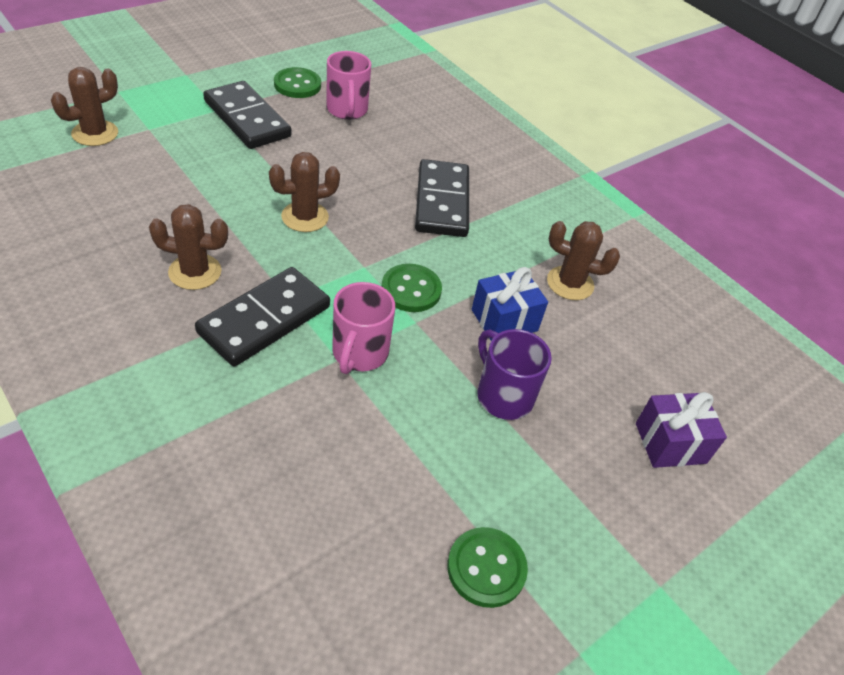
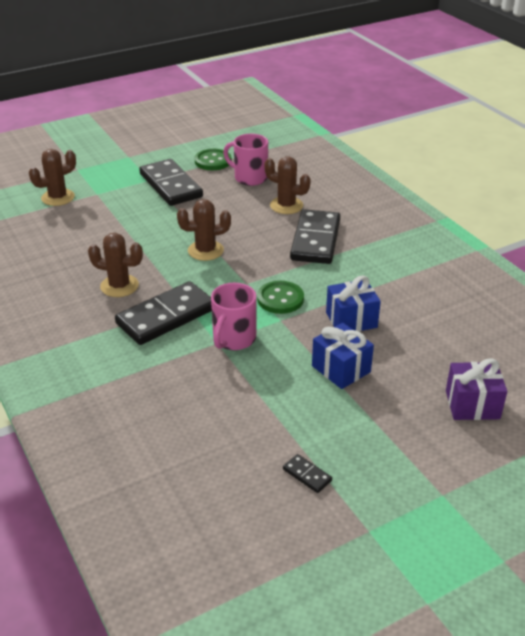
camera: 15 degrees right, 10 degrees down
(347, 110) = (249, 178): pink mug -> pink mug turned 120 degrees clockwise
(486, 568) = (307, 475): green button -> black domino
(503, 395) = (341, 369): purple mug -> blue gift
(570, 283) = (411, 296): brown cactus -> brown cactus (286, 205)

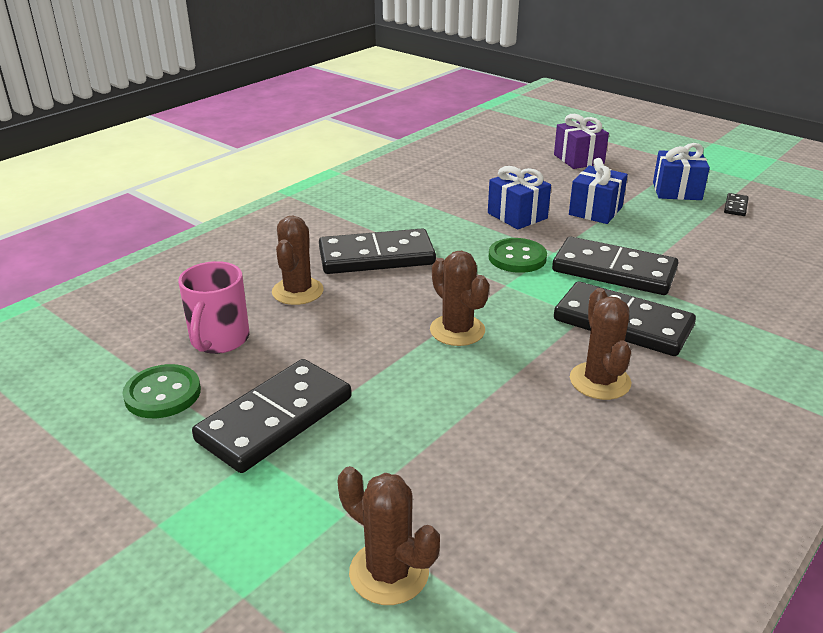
camera: 110 degrees left, 5 degrees down
(233, 339) = (614, 271): pink mug -> black domino
(362, 446) = (677, 191): none -> blue gift

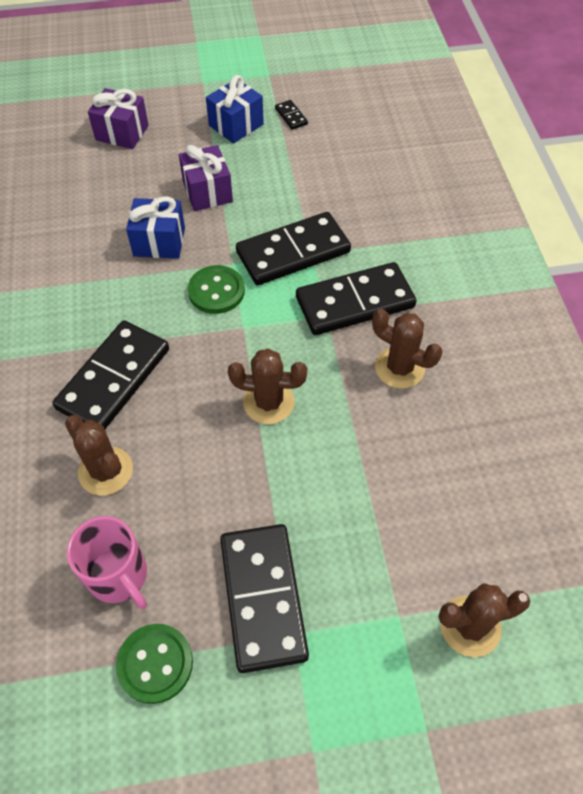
camera: 50 degrees left, 25 degrees up
(595, 211) = (207, 192): blue gift -> purple gift

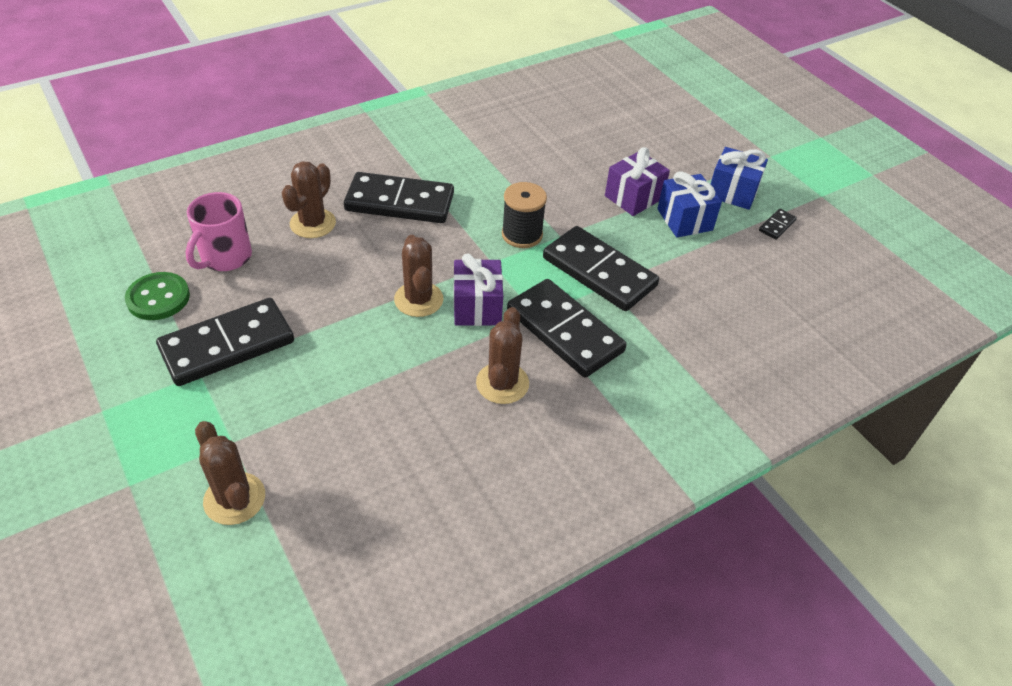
camera: 65 degrees right, 10 degrees down
(122, 133) = (664, 128): purple gift -> purple gift (477, 307)
(159, 242) = (555, 185): blue gift -> blue gift (684, 220)
(216, 291) = (522, 234): green button -> black spool

